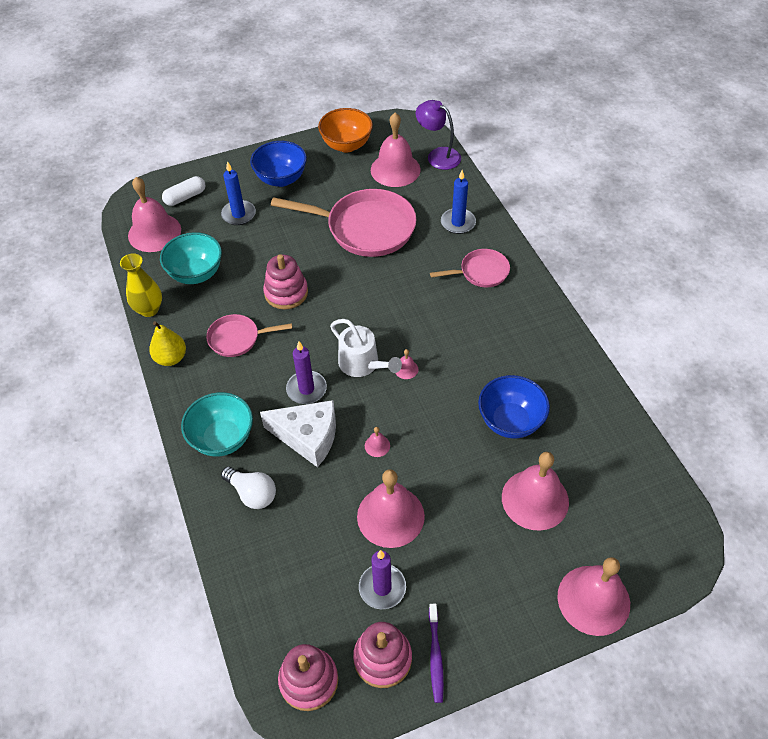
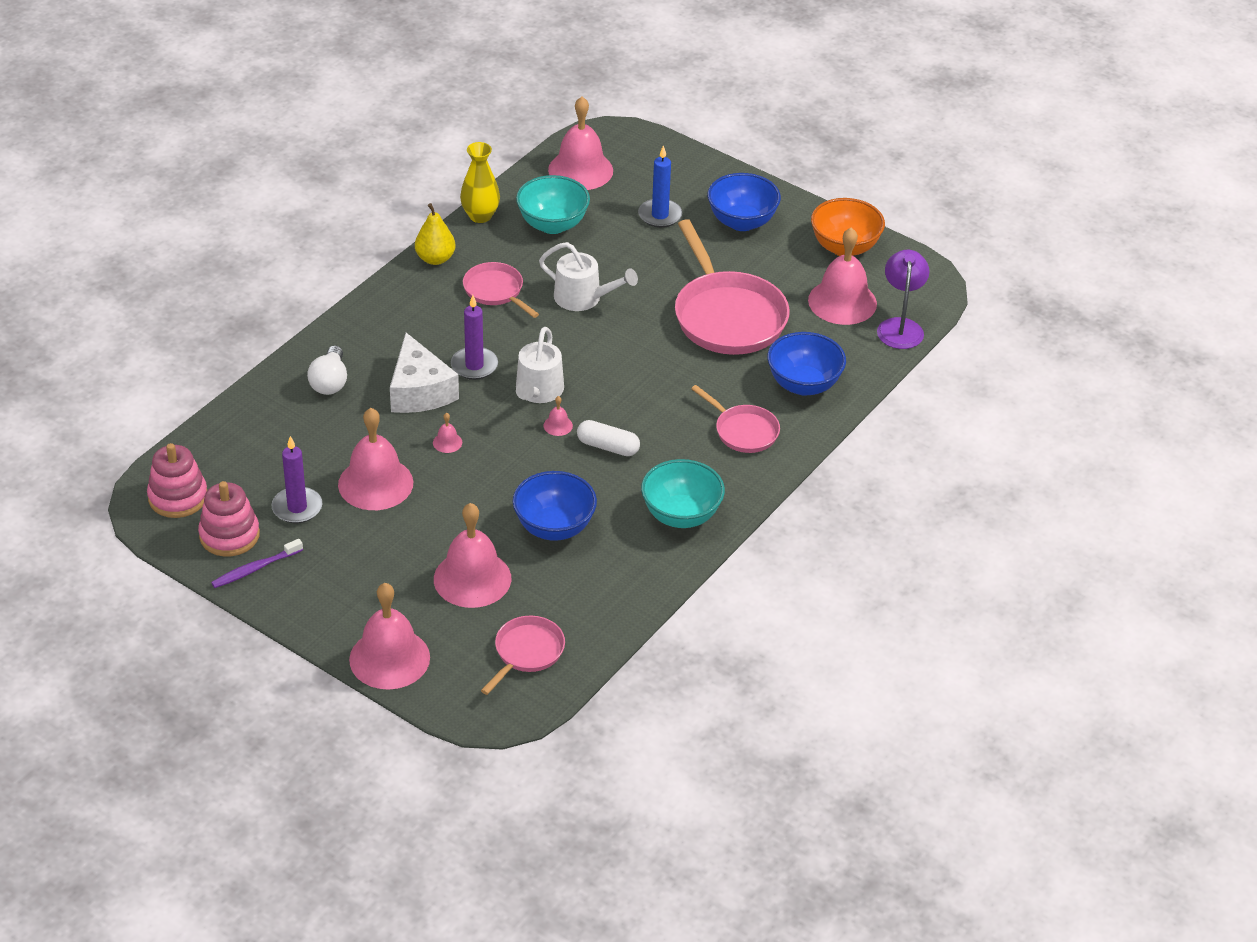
camera: 55 degrees right, 10 degrees down
(185, 197) = (648, 167): white capsule -> white capsule (608, 447)
(222, 438) = (373, 335): turquoise bowl -> turquoise bowl (681, 515)
(286, 293) = (583, 298): pink stacking toy -> white watering can
(458, 223) = (803, 384): blue candle -> blue bowl
(632, 501) = (527, 652): none -> pink pan

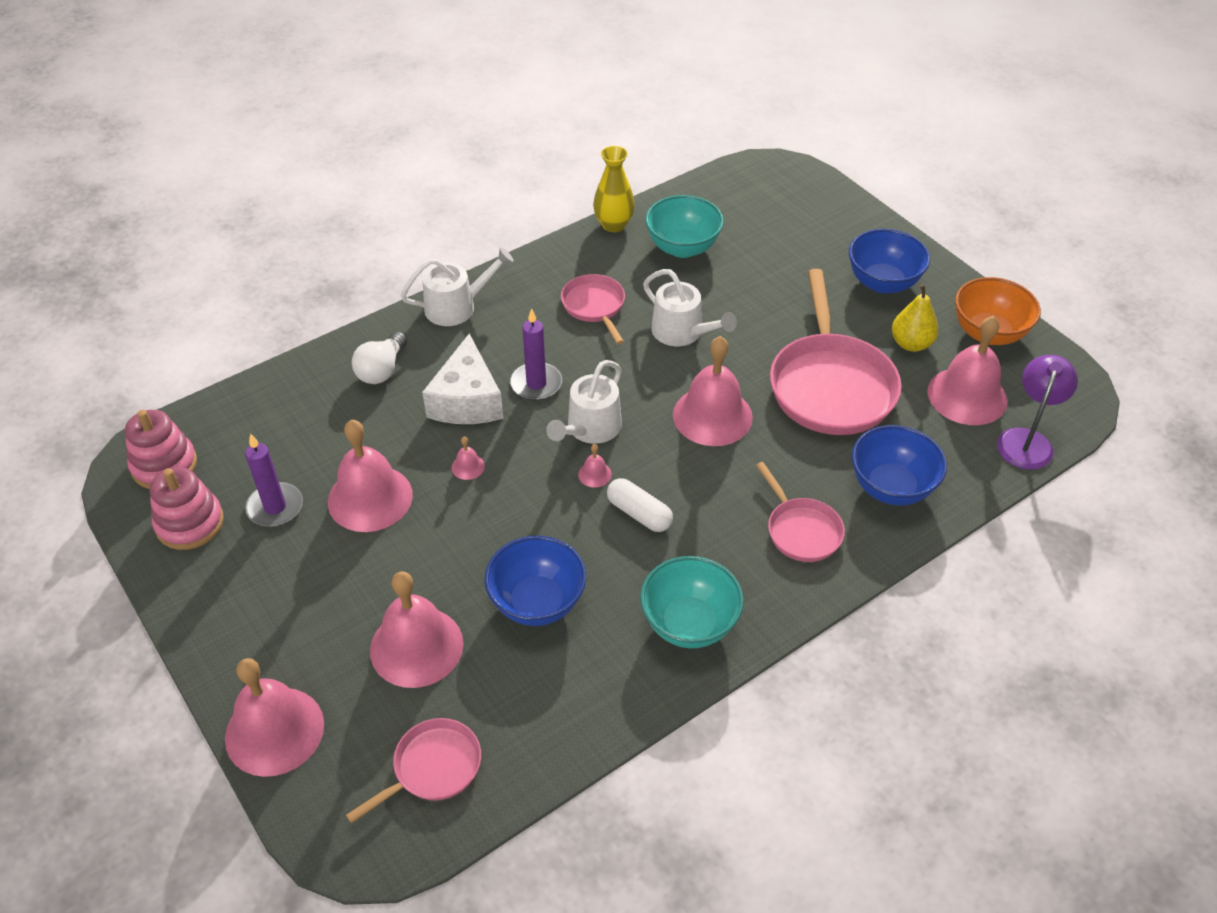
camera: 20 degrees right, 5 degrees up
(255, 569) = (193, 572): purple toothbrush -> none
(370, 316) = (456, 307): none -> white watering can
(435, 259) = (549, 260): yellow pear -> yellow pear (911, 344)
(580, 170) = (733, 197): pink bell -> pink bell (712, 416)
(660, 215) = (797, 259): blue candle -> none

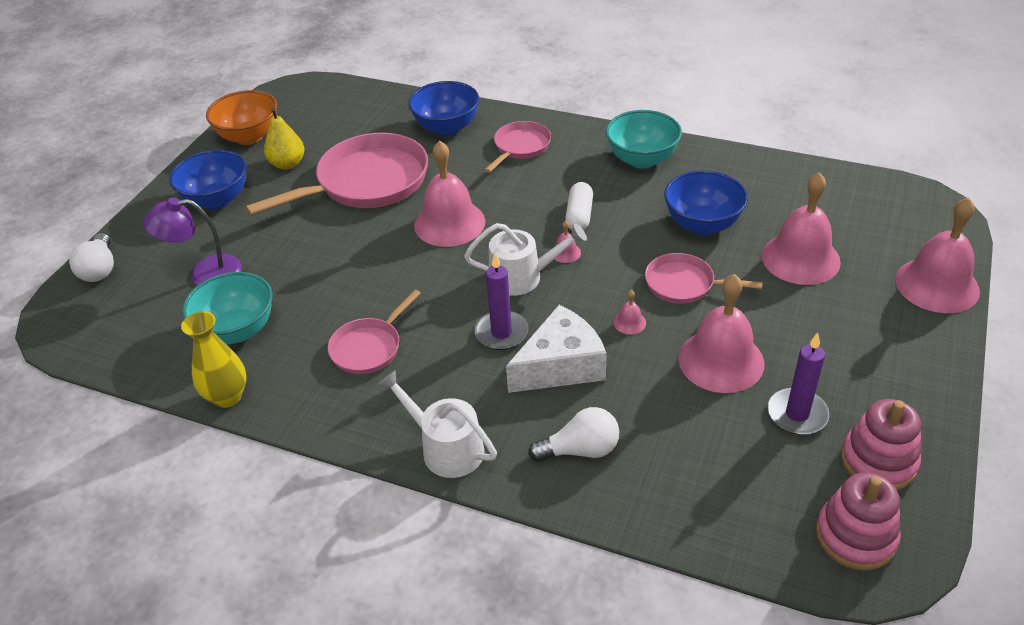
camera: 120 degrees left, 5 degrees down
(432, 768) = (859, 206): pink pan -> pink pan (684, 284)
(682, 332) = (363, 278): white watering can -> none
(830, 198) = (100, 269): none -> white light bulb
(967, 396) = (328, 126): pink bell -> none
(1027, 440) = (354, 94): purple lamp -> purple lamp (205, 273)

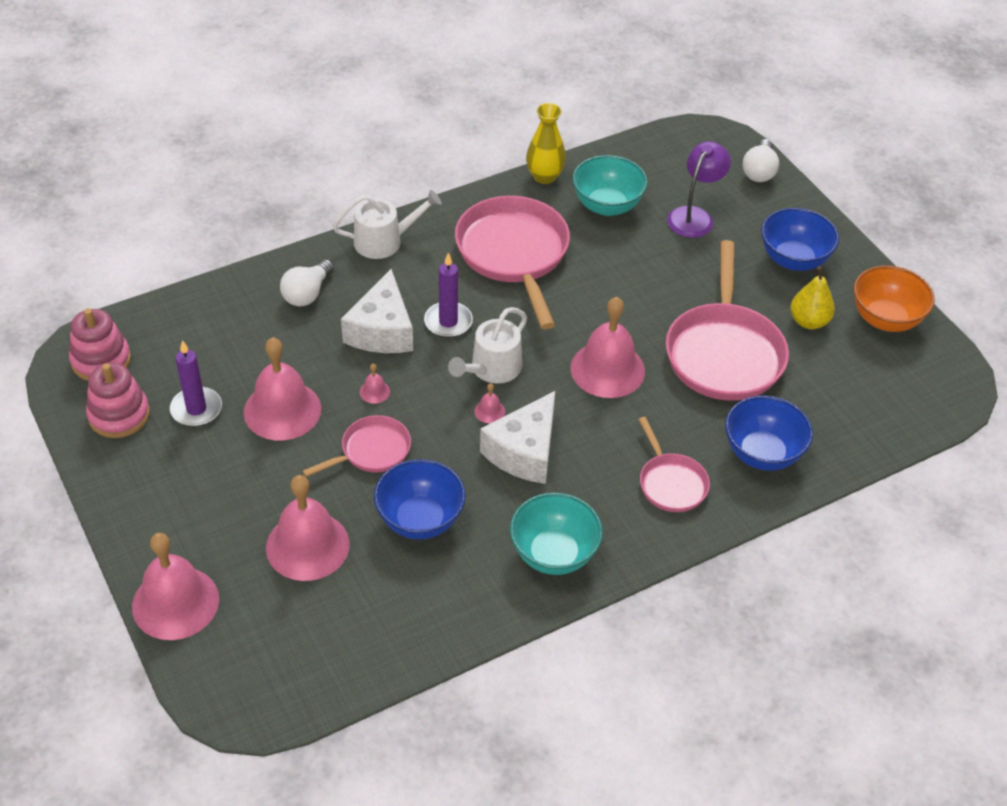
camera: 125 degrees right, 5 degrees up
(100, 269) = (759, 171): white light bulb -> white light bulb turned 105 degrees counterclockwise
(369, 347) = (514, 254): pink pan -> pink pan, size x1.88
(579, 216) = (524, 451): white capsule -> white cheese

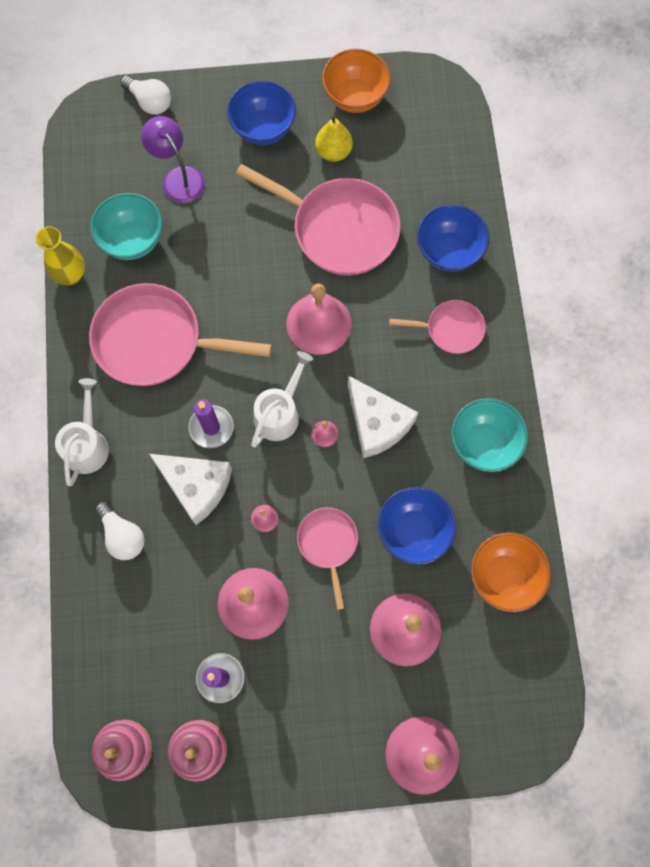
camera: 65 degrees left, 25 degrees up
(407, 619) = (504, 576): none -> orange bowl
(492, 369) = (280, 413): white watering can -> white watering can turned 120 degrees counterclockwise

